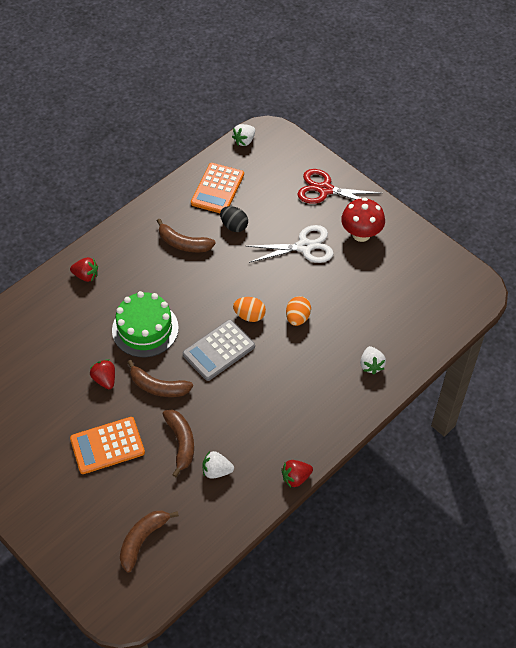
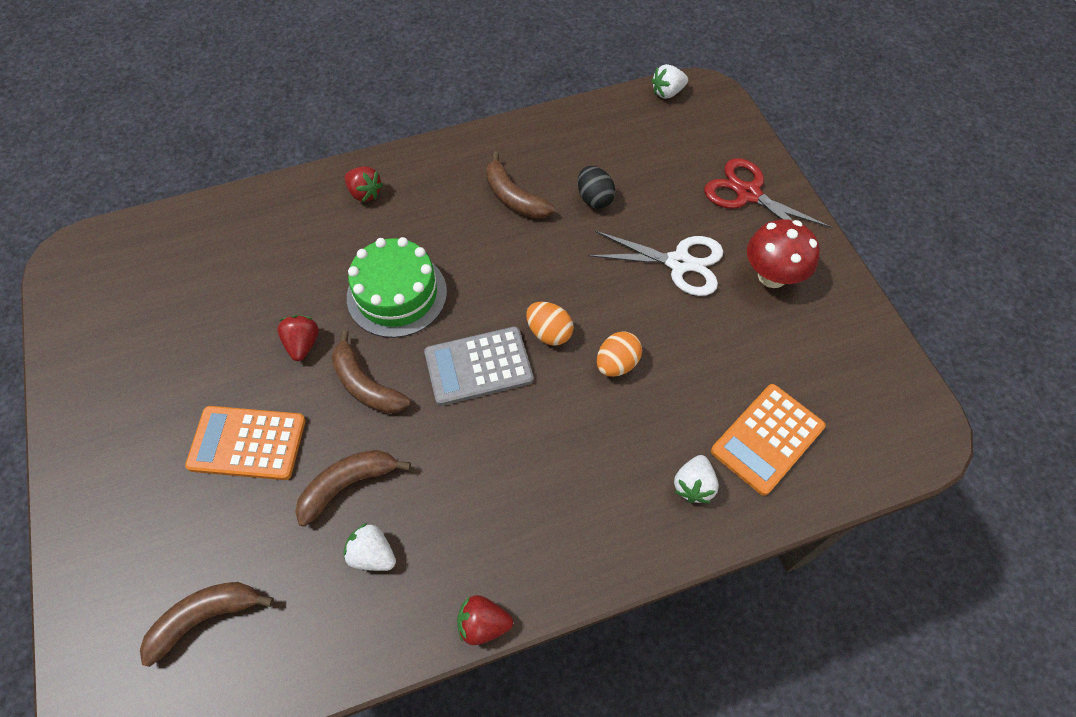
camera: 25 degrees right, 5 degrees up
(181, 443) = (348, 485): brown banana -> brown banana turned 135 degrees counterclockwise
(217, 189) = (598, 142): orange calculator -> orange calculator (767, 439)

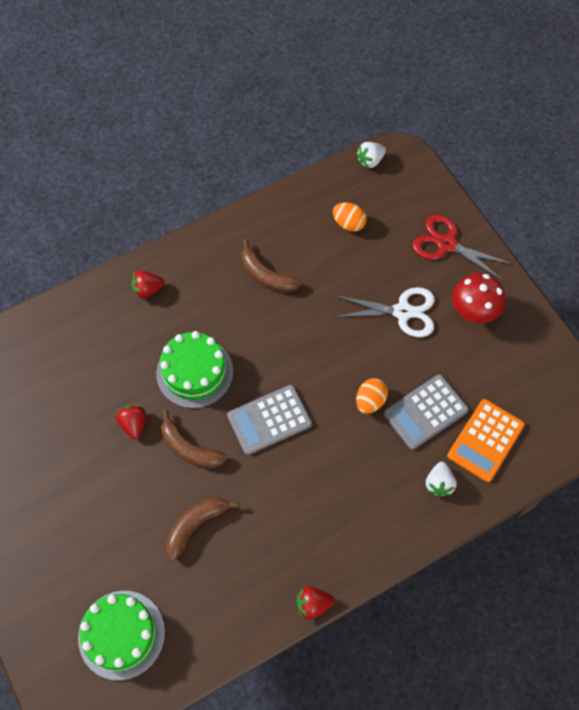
camera: 10 degrees left, 5 degrees up
(205, 618) = (121, 634): brown banana -> green cake
(247, 443) = (114, 507): orange calculator -> none
(365, 193) = (148, 290): red strawberry -> red strawberry turned 135 degrees clockwise
(372, 554) = (226, 571): white strawberry -> none
(549, 333) = (316, 385): orange egg -> orange egg (348, 223)
(594, 198) = (329, 266): black egg -> none
(689, 389) = (425, 412): none -> grey calculator

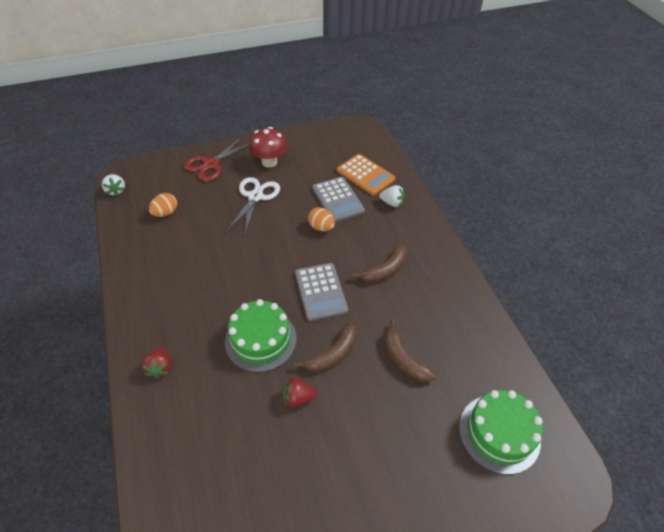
camera: 80 degrees left, 15 degrees down
(266, 275) = (187, 273): brown banana -> brown banana (385, 270)
(313, 604) = (475, 288): red strawberry -> none

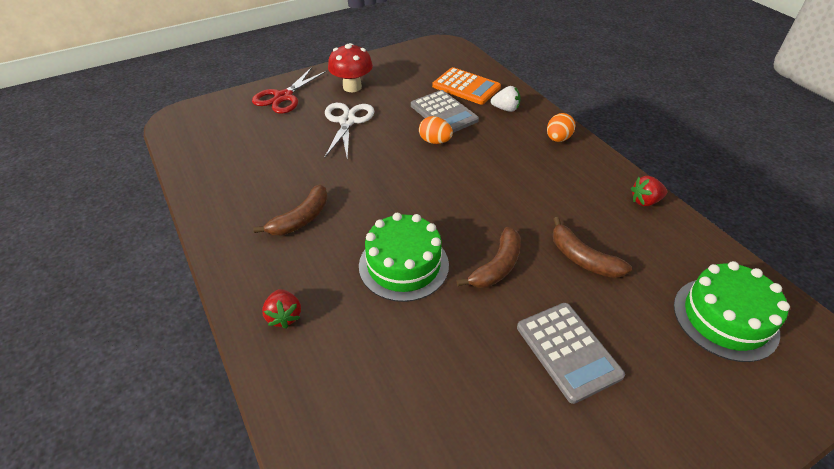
camera: 10 degrees left, 5 degrees down
(116, 190) = (173, 135): white strawberry -> none
(165, 213) = (242, 150): orange egg -> orange egg (558, 139)
(298, 398) = (473, 321): red strawberry -> red strawberry (645, 201)
(320, 291) = (458, 204): grey calculator -> grey calculator (568, 351)
(385, 270) = (523, 173): brown banana -> brown banana (301, 219)

